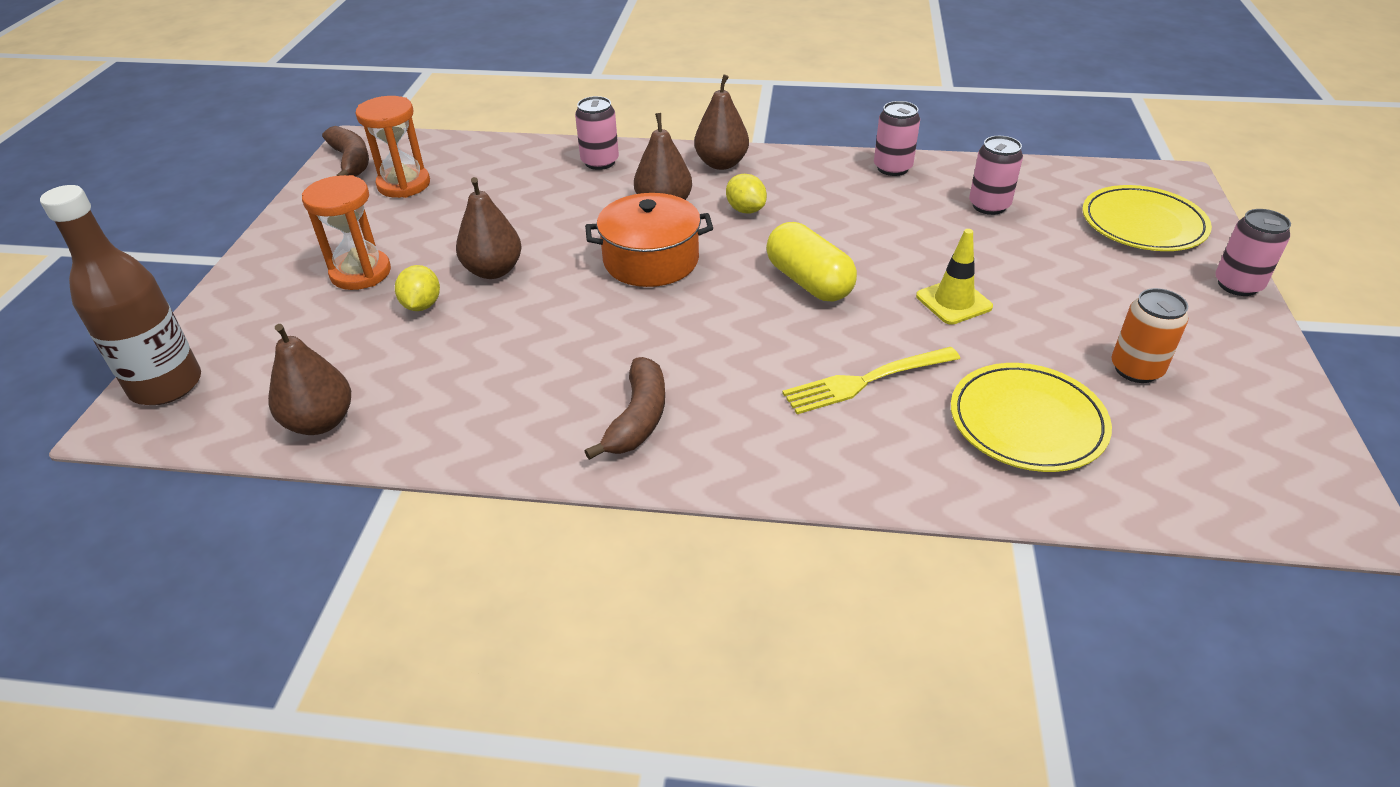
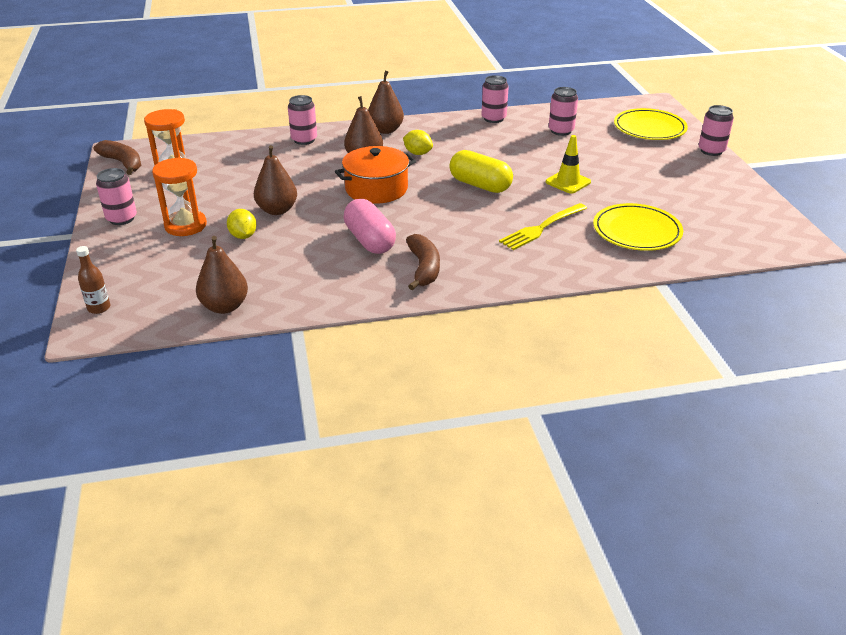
camera: 20 degrees left, 5 degrees down
(166, 385) = (99, 308): brown bottle -> brown bottle, size x0.47
(292, 246) = (121, 218): none -> pink can
(588, 349) = (369, 240): none -> pink capsule
(1136, 369) = (679, 198): orange can -> none

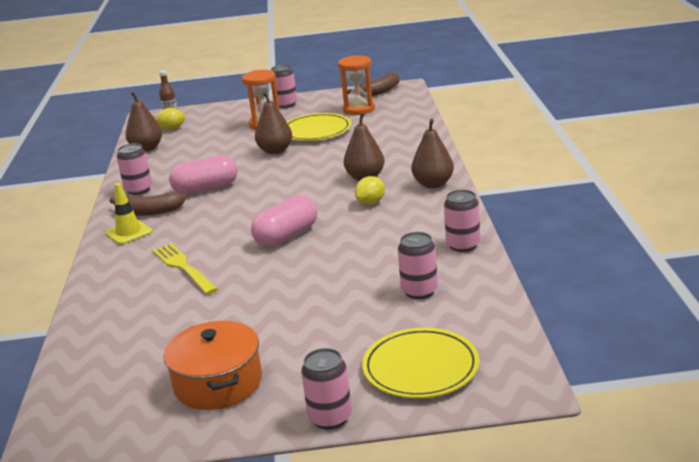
camera: 100 degrees right, 10 degrees down
(243, 236) = (239, 144): yellow lemon -> yellow lemon (172, 129)
(304, 140) = (414, 149): pink can -> pink can (138, 190)
(376, 189) = (298, 186): orange pot -> orange pot (218, 383)
(480, 185) = (286, 236): yellow capsule -> pink capsule
(568, 182) = (274, 288): yellow traffic cone -> yellow traffic cone (128, 233)
(636, 231) = (145, 323): yellow plate -> yellow plate (316, 131)

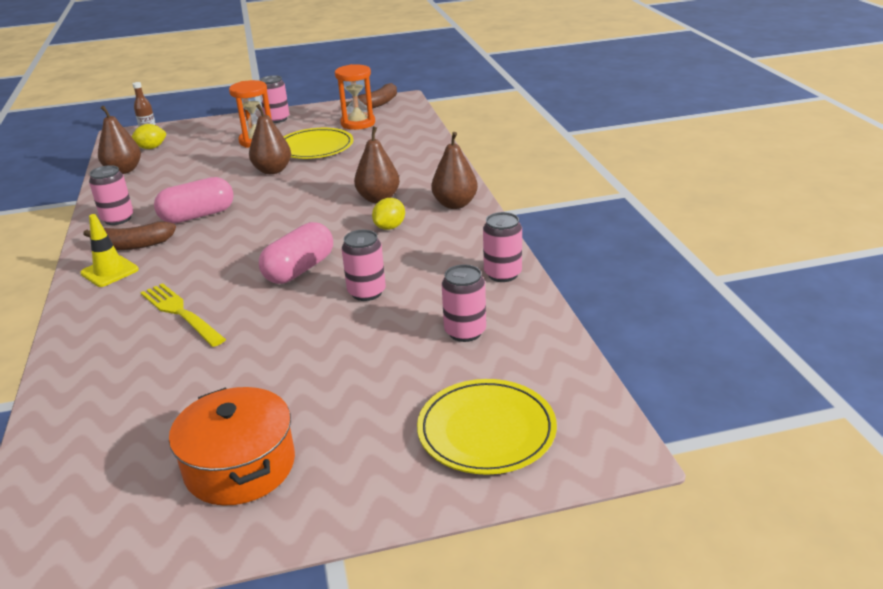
camera: 10 degrees left, 5 degrees up
(330, 418) = (388, 506): pink can -> pink can (366, 292)

